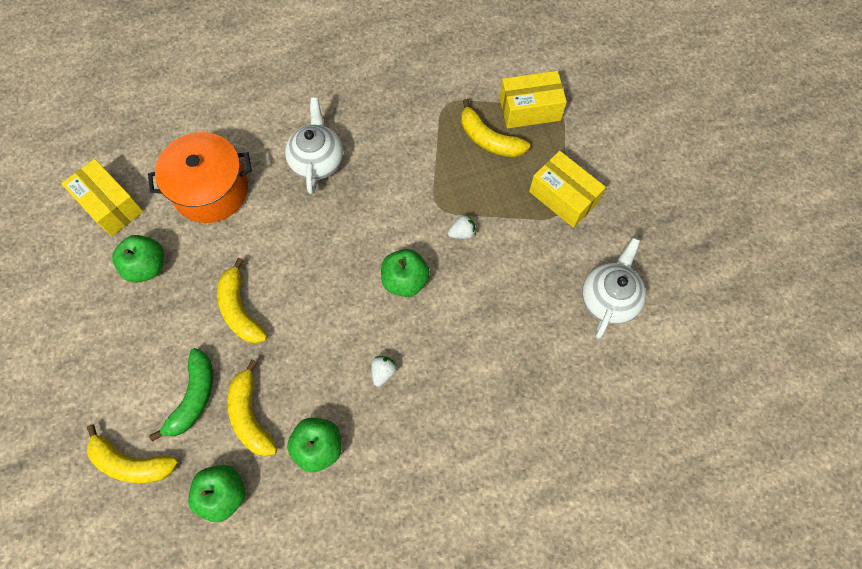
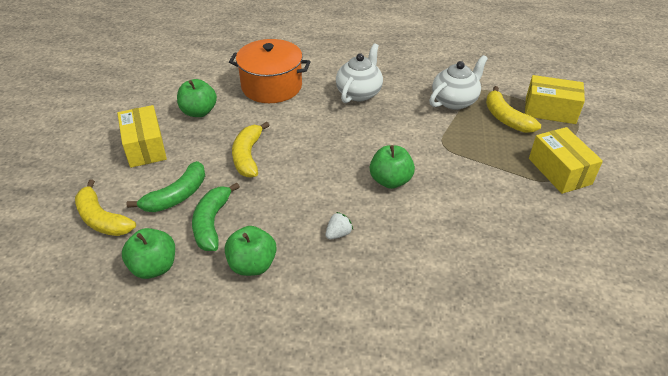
camera: 25 degrees right, 25 degrees down
(110, 205) = (198, 75): yellow box -> yellow box (145, 147)
(251, 415) = (212, 223): yellow banana -> green banana
(462, 233) = (455, 166): white strawberry -> none
(608, 298) = (579, 254): white teapot -> white teapot (454, 101)

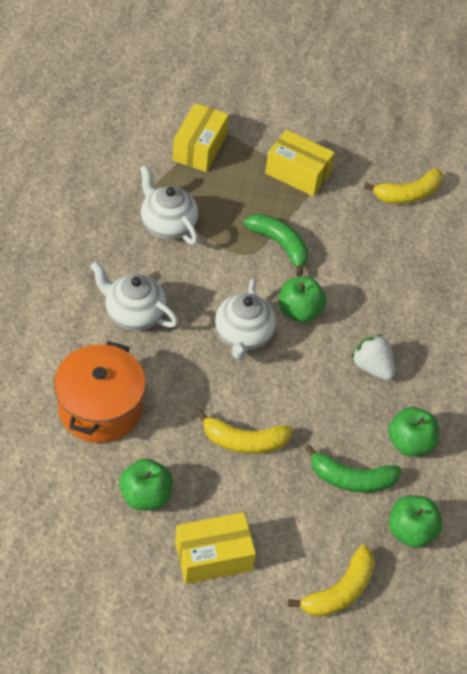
camera: 90 degrees left, 10 degrees up
(177, 196) = (307, 515): green banana -> green banana (280, 245)
(338, 234) = (372, 367): white strawberry -> white strawberry, size x1.60
(354, 149) = (243, 335): none -> white teapot
(506, 118) = (207, 189): yellow banana -> yellow banana (408, 194)
(559, 171) = (297, 173): yellow box -> yellow box turned 45 degrees clockwise

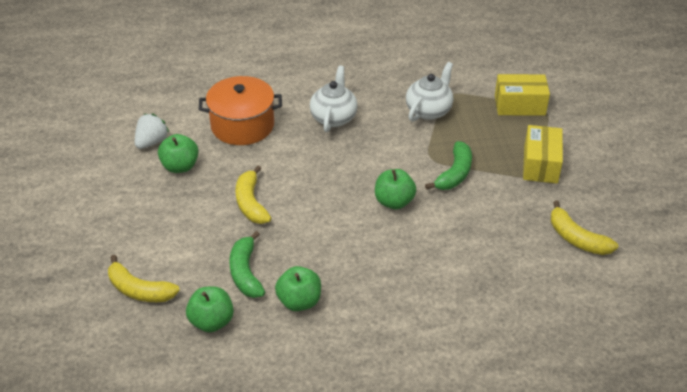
camera: 75 degrees right, 10 degrees down
(213, 556) = (144, 213): yellow box -> none
(243, 335) = (349, 177): white teapot -> none
(372, 367) = (364, 259): white strawberry -> white strawberry (152, 142)

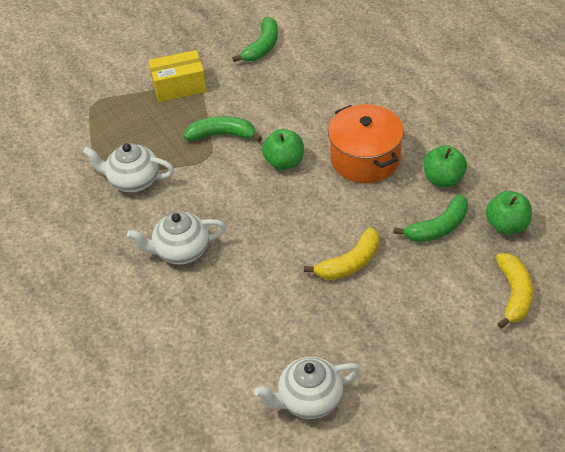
camera: 110 degrees left, 5 degrees up
(152, 142) = (309, 400): white strawberry -> white teapot
(180, 166) = (333, 350): green apple -> none
(242, 125) = (234, 325): orange pot -> orange pot (365, 159)
(519, 105) = (95, 120): yellow box -> none
(576, 238) = (262, 47): yellow banana -> green banana

